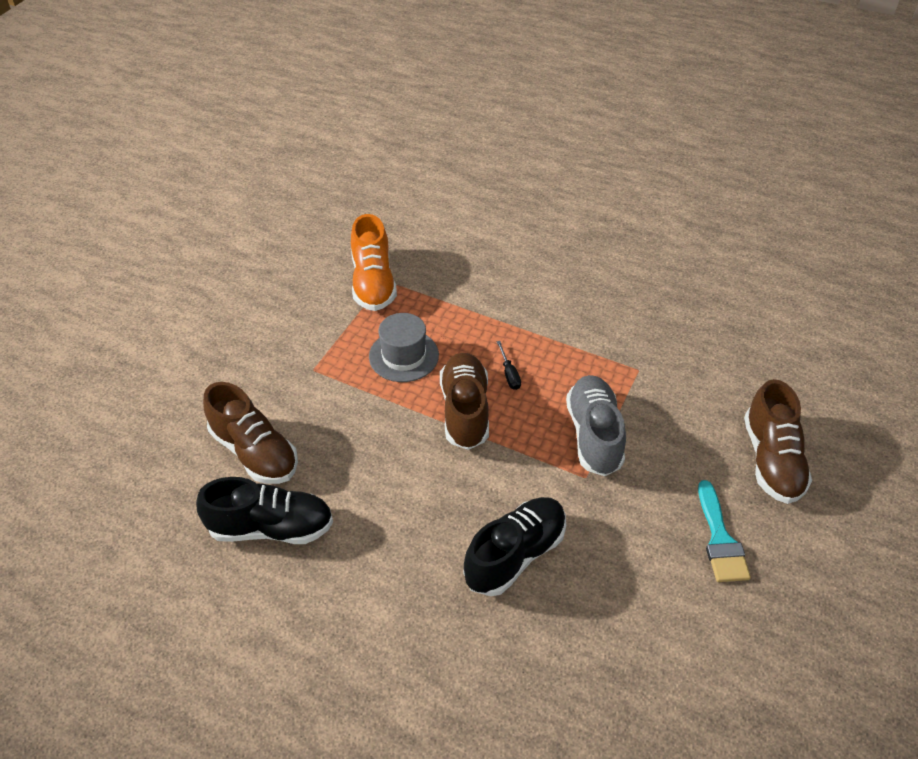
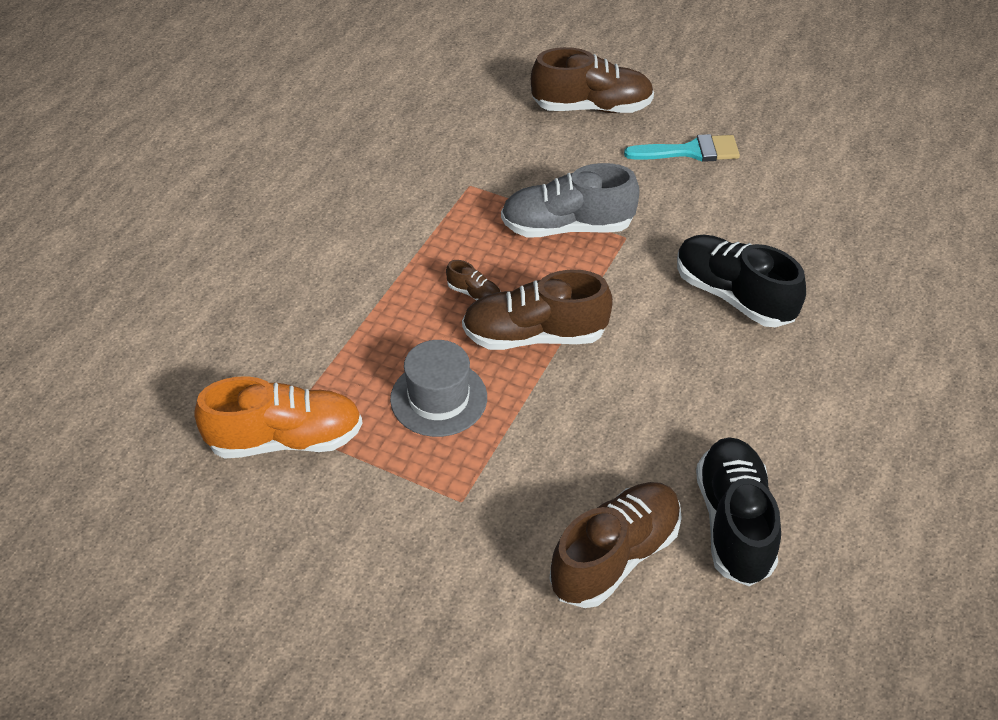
camera: 90 degrees left, 0 degrees up
(509, 374) = (474, 294): black screwdriver -> brown shoe

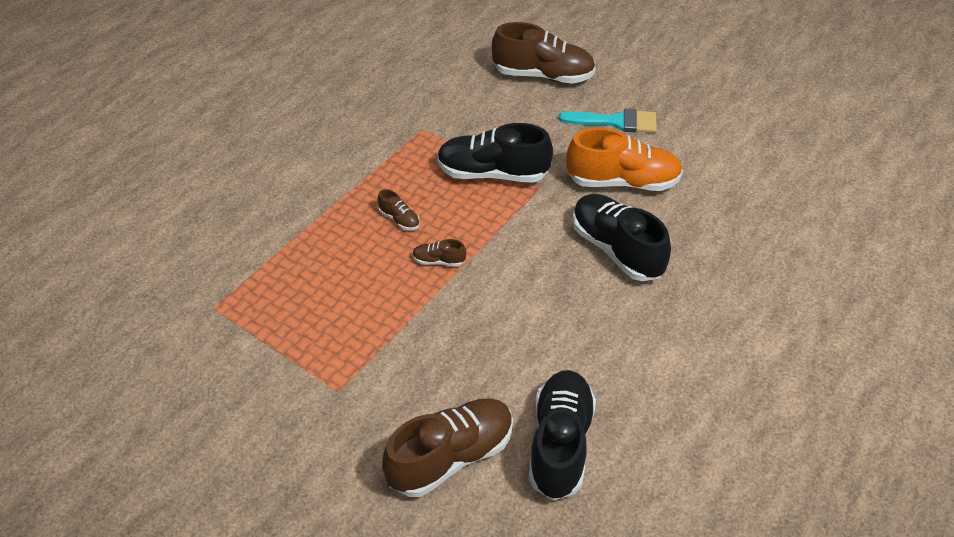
camera: 10 degrees right, 0 degrees up
(286, 439) = (212, 319): orange shoe -> orange shoe (622, 181)
(438, 398) = (344, 302): grey hat -> none
(534, 335) = (439, 261): brown shoe -> brown shoe, size x0.44
(567, 227) = (492, 173): grey shoe -> black shoe

